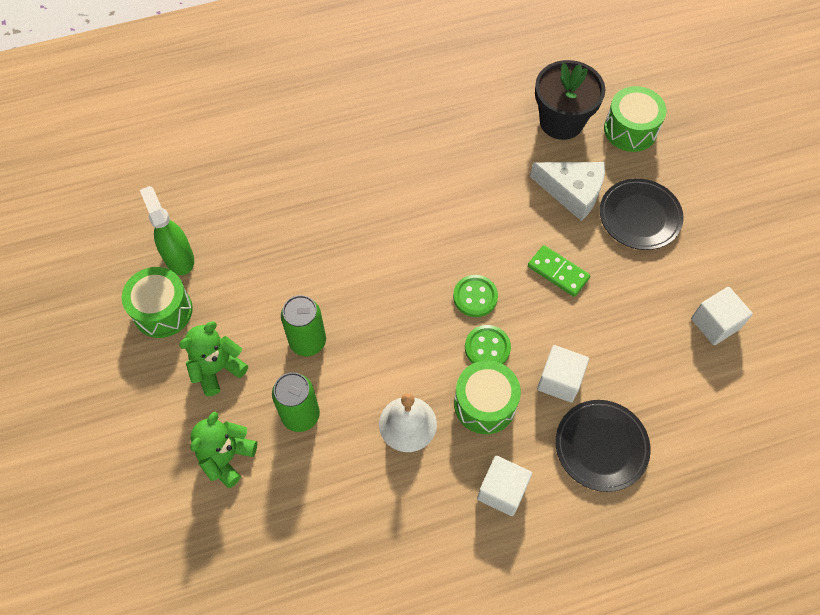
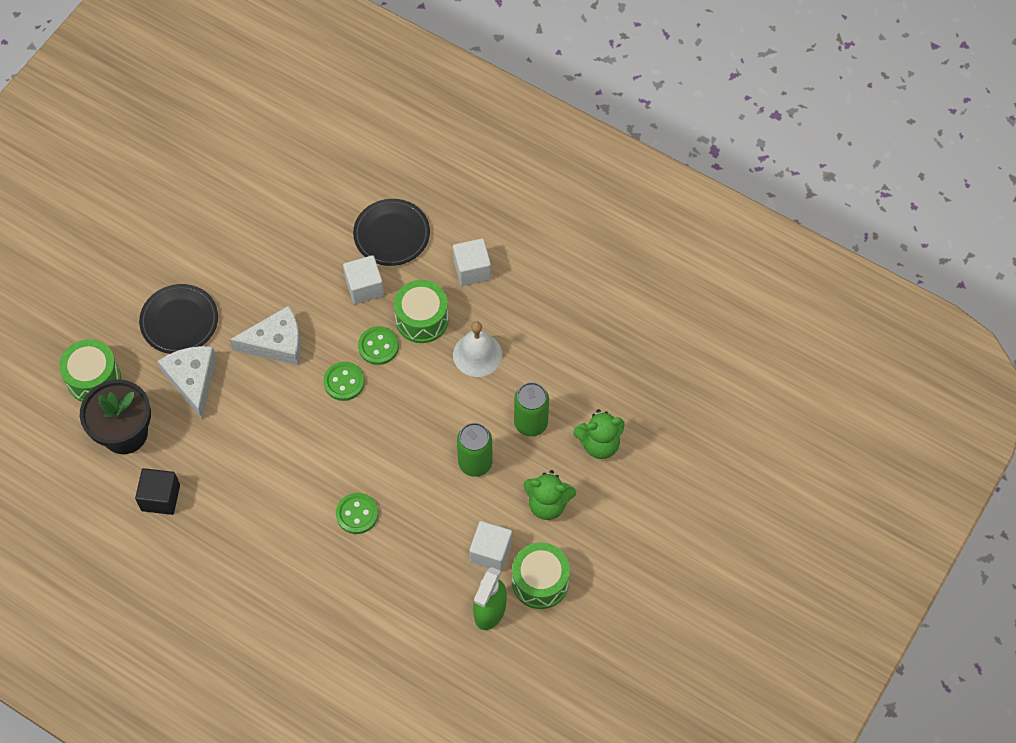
camera: 130 degrees left, 0 degrees up
(347, 225) = (357, 514): none -> green button
(484, 112) = (160, 497): none -> black cube
(558, 272) = (276, 343): green domino -> white cheese
(715, 323) = (237, 223): white cube -> white cube (491, 552)

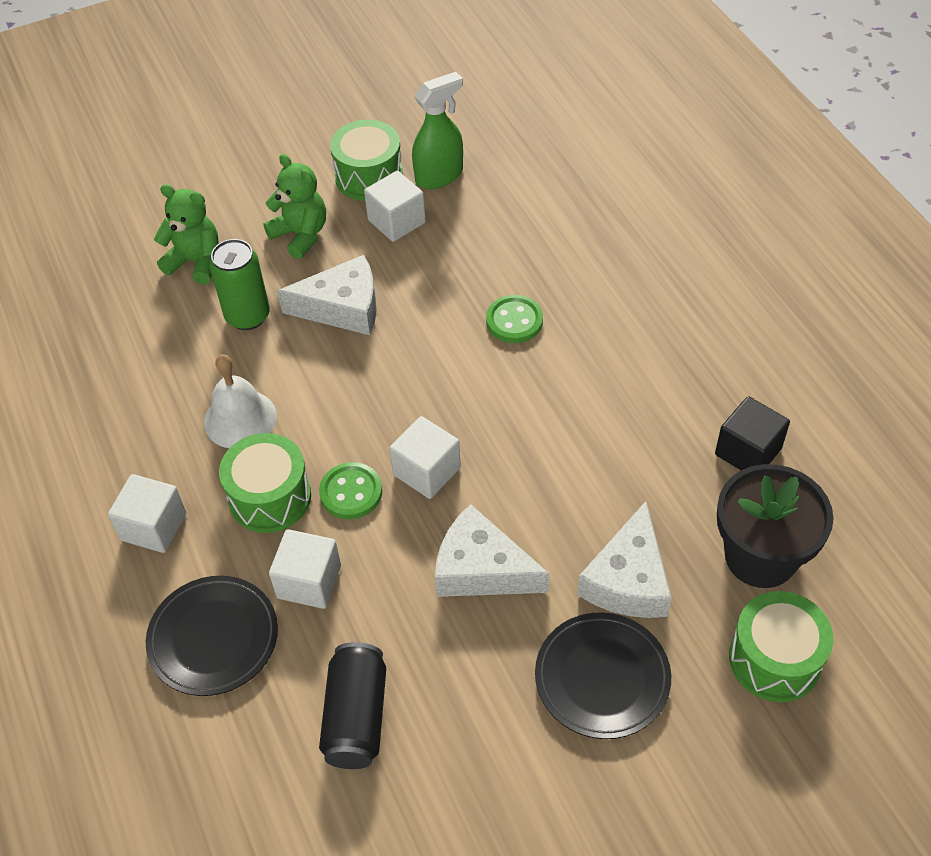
camera: 145 degrees left, 10 degrees down
(292, 239) = (356, 716): none -> black can
(344, 382) = (427, 471): green button -> white cube
(475, 463) = (343, 307): green can -> white cheese

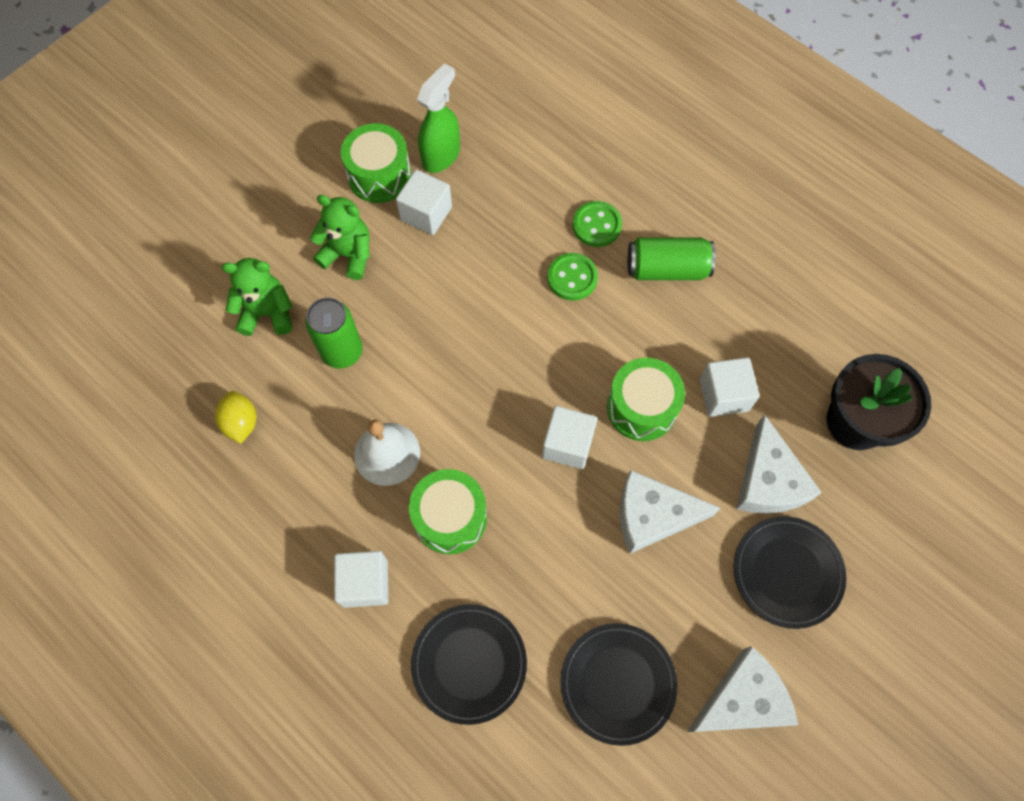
camera: 25 degrees left, 15 degrees up
(118, 347) = (241, 423): none -> yellow lemon
(309, 582) = (521, 581): white cube -> white cube (723, 395)
(343, 307) = (421, 314): white cheese -> white cheese (742, 699)
(351, 492) = (515, 487): green button -> green button (596, 225)
(356, 716) = (617, 683): black can -> black plate
(621, 343) = (667, 269): none -> green can
(748, 451) = (807, 334): black cube -> none
(774, 659) = (902, 505): green drum -> green drum (641, 407)

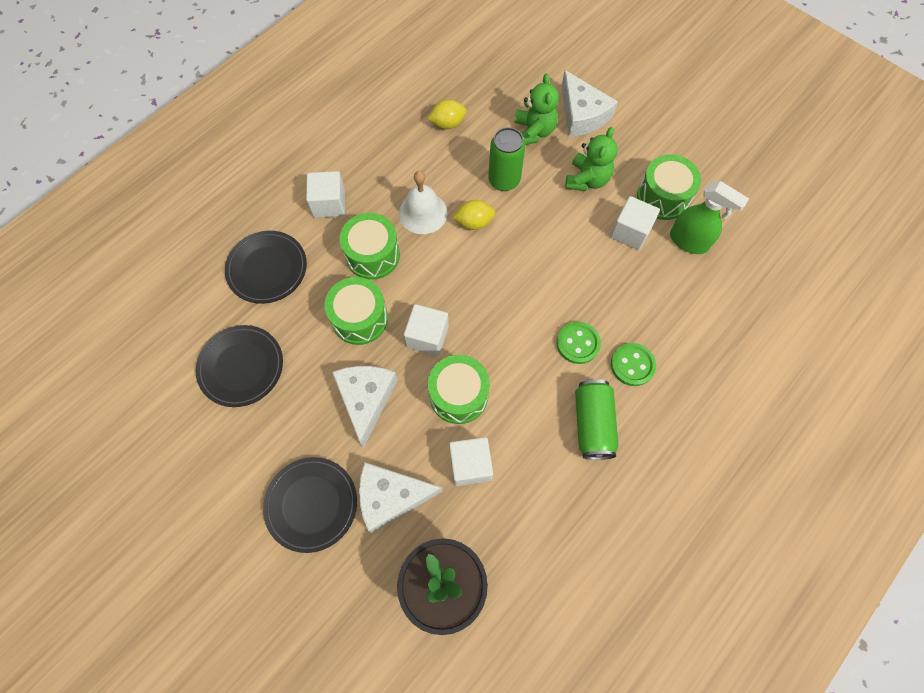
camera: 90 degrees right, 0 degrees up
(405, 389) = (474, 222): none -> yellow lemon
(544, 529) = (360, 318): none -> green drum
(742, 699) = (217, 458): white cheese -> white cheese (582, 114)

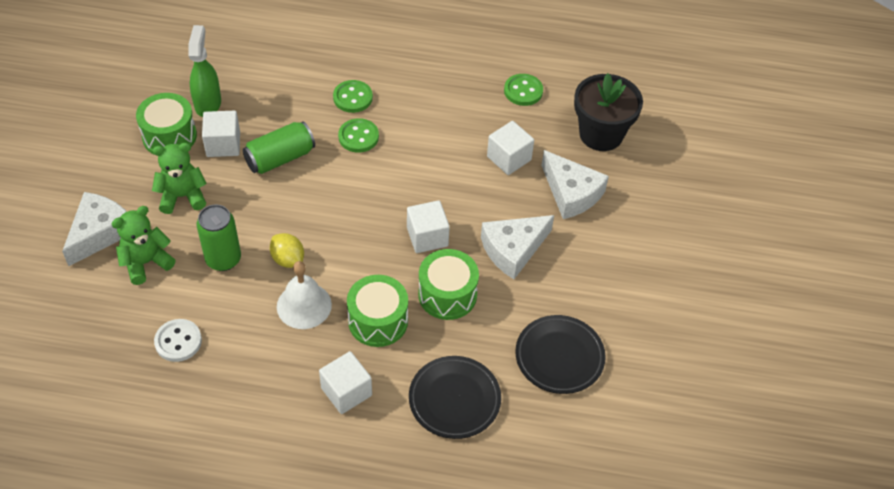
camera: 125 degrees left, 15 degrees down
(311, 504) = (619, 238): black plate -> none
(447, 124) = (178, 341): yellow lemon -> white button
(458, 395) = (461, 191): green drum -> none
(551, 542) = (523, 91): none -> green button
(592, 424) = (419, 102): green can -> green can (280, 158)

